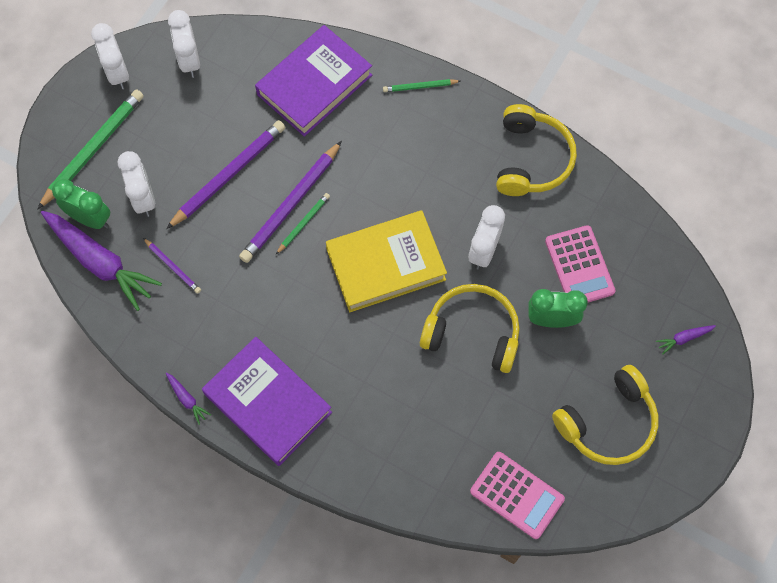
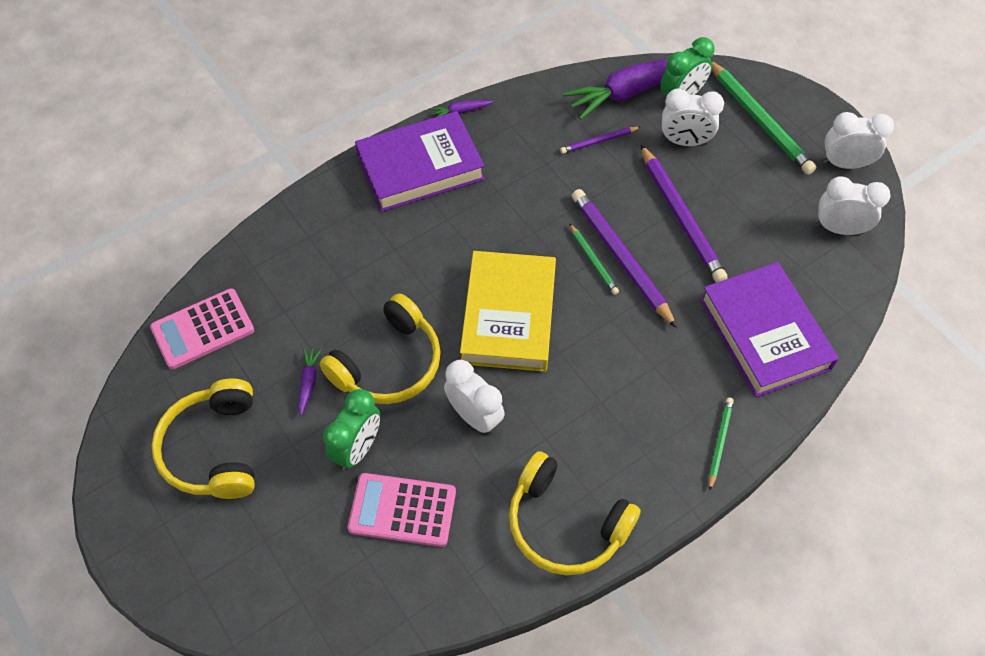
camera: 115 degrees right, 10 degrees down
(684, 338) = (251, 583): purple carrot -> purple carrot (308, 382)

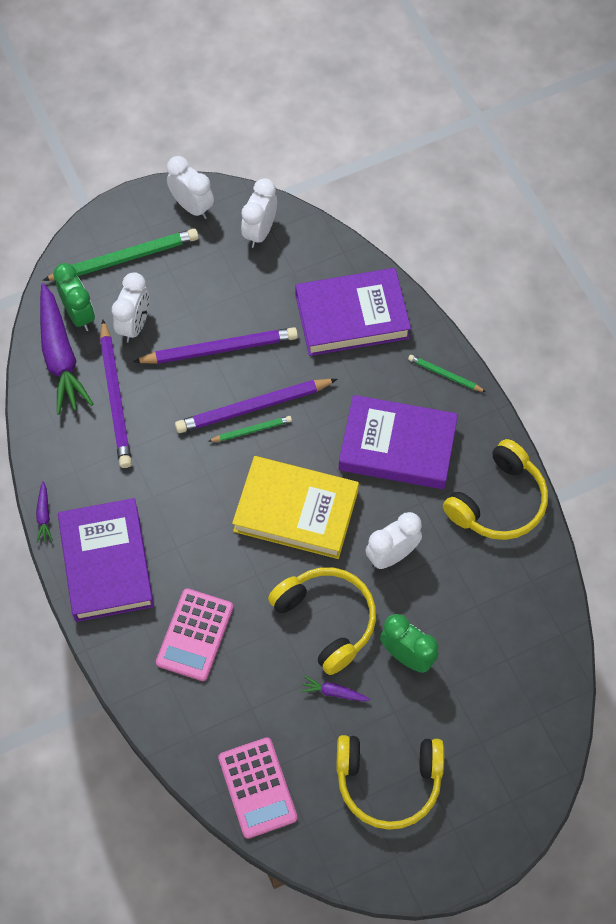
camera: 80 degrees left, 5 degrees up
(402, 510) = (469, 625): pink calculator -> pink calculator (195, 635)
(599, 141) = (115, 397): purple pencil -> purple pencil, size x1.96
(610, 404) = (397, 447): none -> purple book
(845, 164) = (192, 207): white clock -> white clock turned 120 degrees clockwise

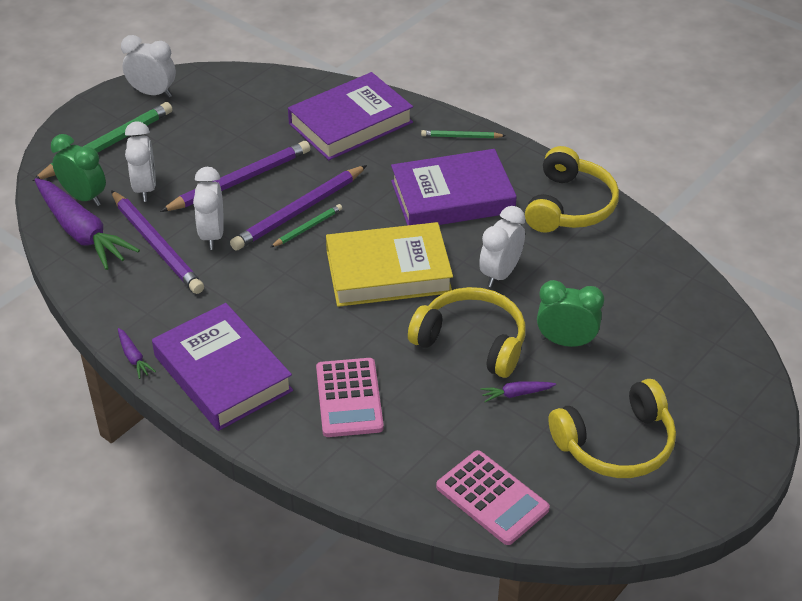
camera: 25 degrees left, 20 degrees down
(260, 232) = (228, 92): white clock -> white clock (212, 235)

